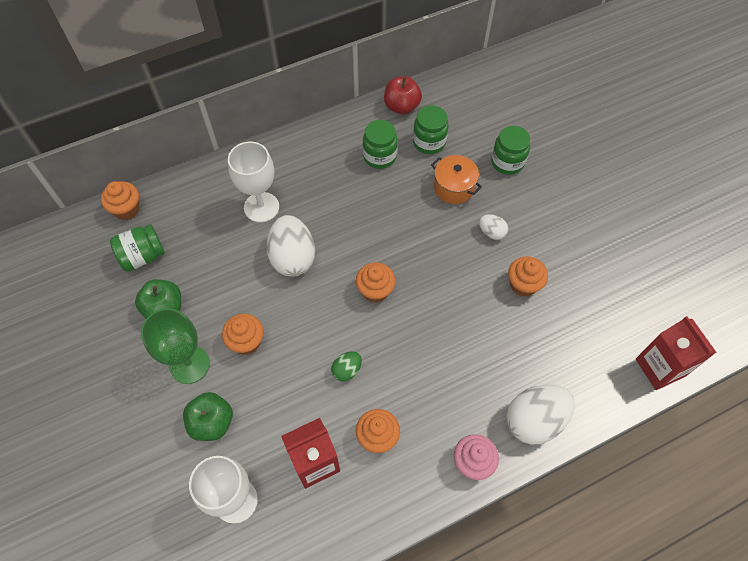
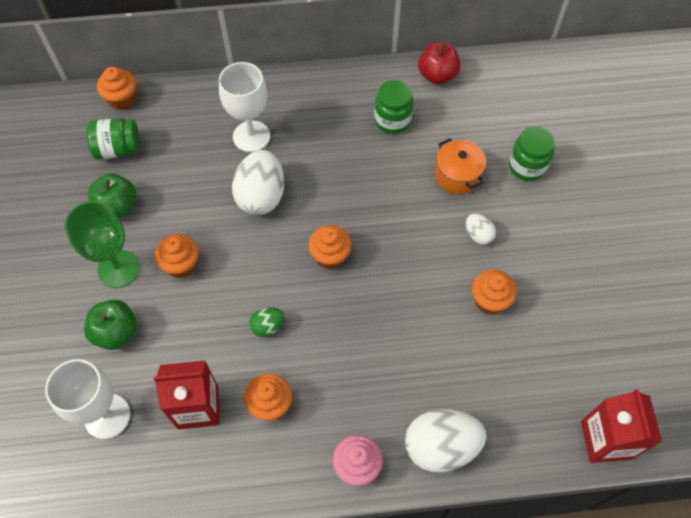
camera: 20 degrees right, 0 degrees up
(429, 142) = (450, 121): green jar -> none

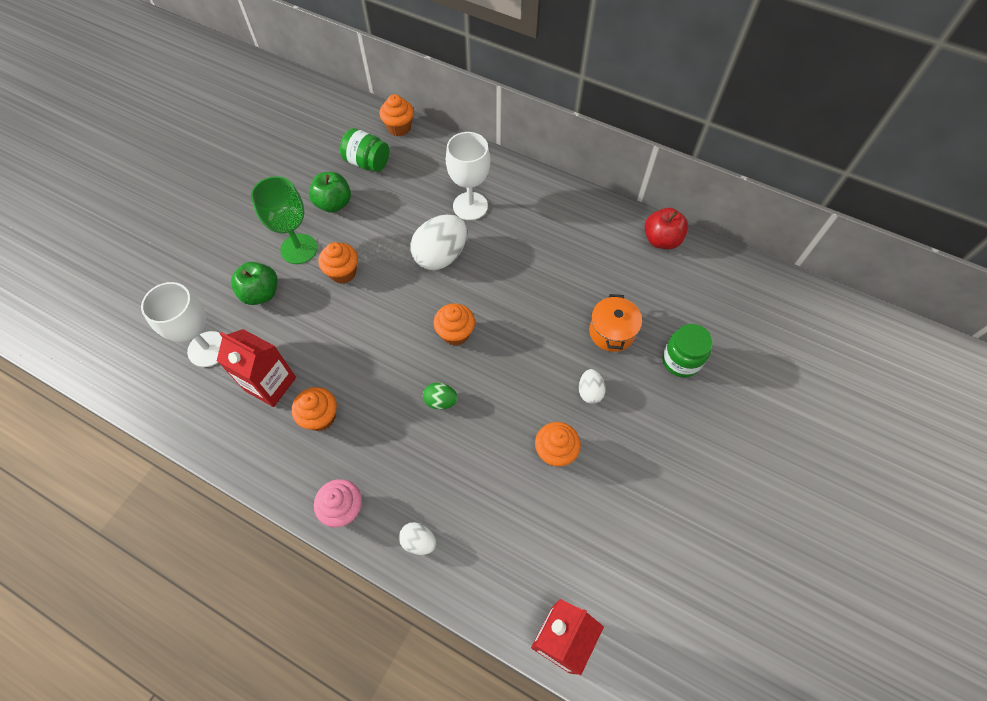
camera: 35 degrees right, 0 degrees up
(268, 326) = (366, 357): green egg -> green egg (441, 401)
(392, 120) = (592, 256): green jar -> none
(440, 446) = (418, 541): white egg -> white egg, size x0.50

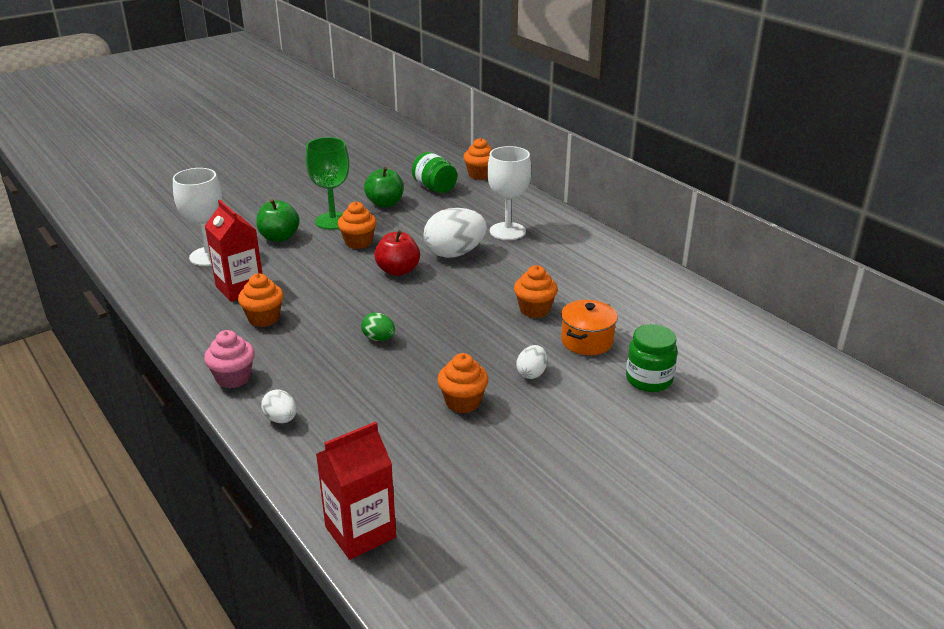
camera: 25 degrees right, 30 degrees down
(455, 333) = (428, 302): orange cupcake -> orange cupcake (534, 310)
(661, 240) = (689, 295): red apple -> red apple (398, 271)

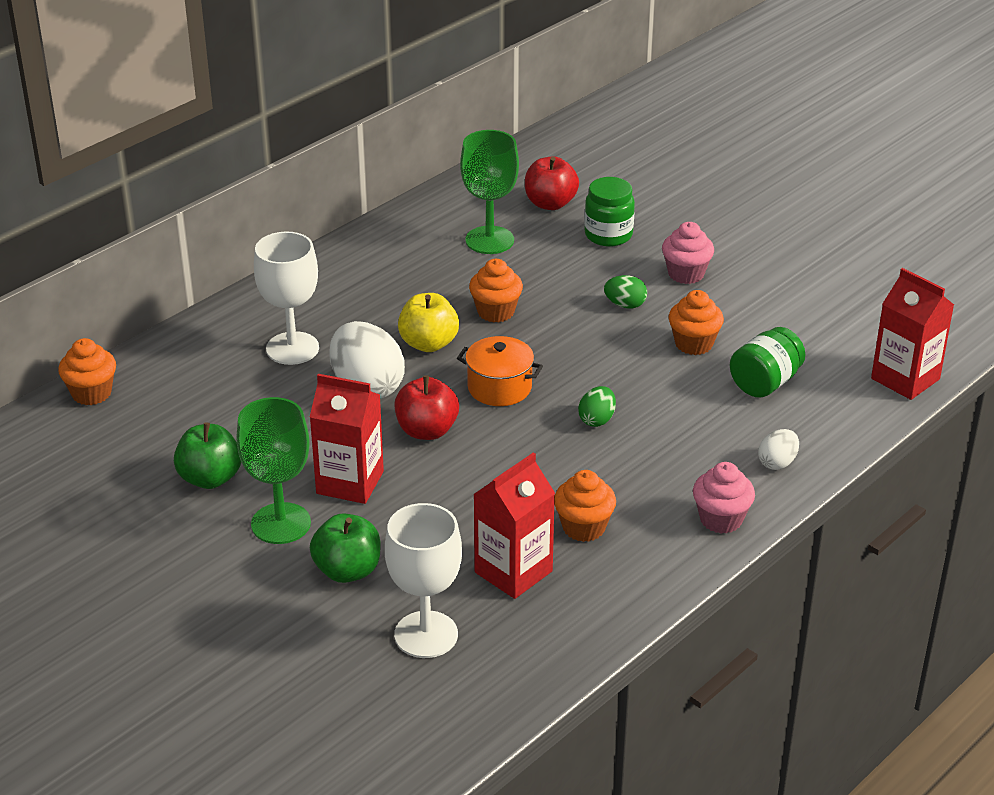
camera: 100 degrees left, 5 degrees up
(358, 242) = (350, 482): orange cupcake -> red carton
(434, 188) = (145, 434): green jar -> green jar (765, 383)
(499, 279) = (428, 343): none -> yellow apple
(531, 373) = (625, 305): white egg -> green egg
(577, 416) = (686, 274): none -> pink cupcake
(587, 341) = (550, 273): orange pot -> orange pot (499, 387)
(641, 317) = (489, 240): none -> green goblet
(705, 354) = (550, 203): none -> red apple

